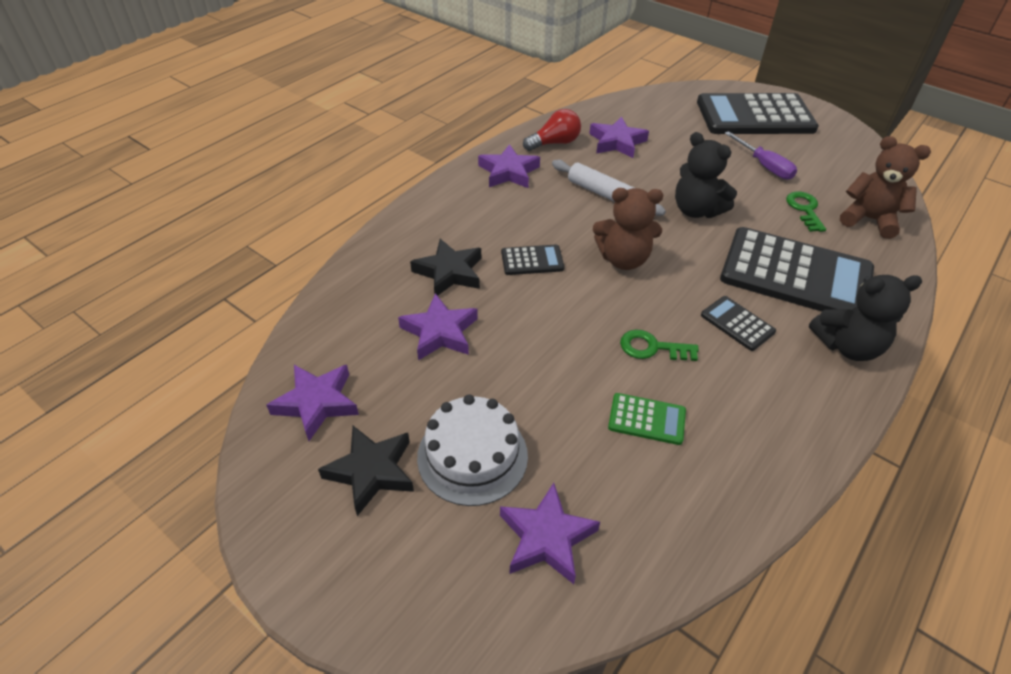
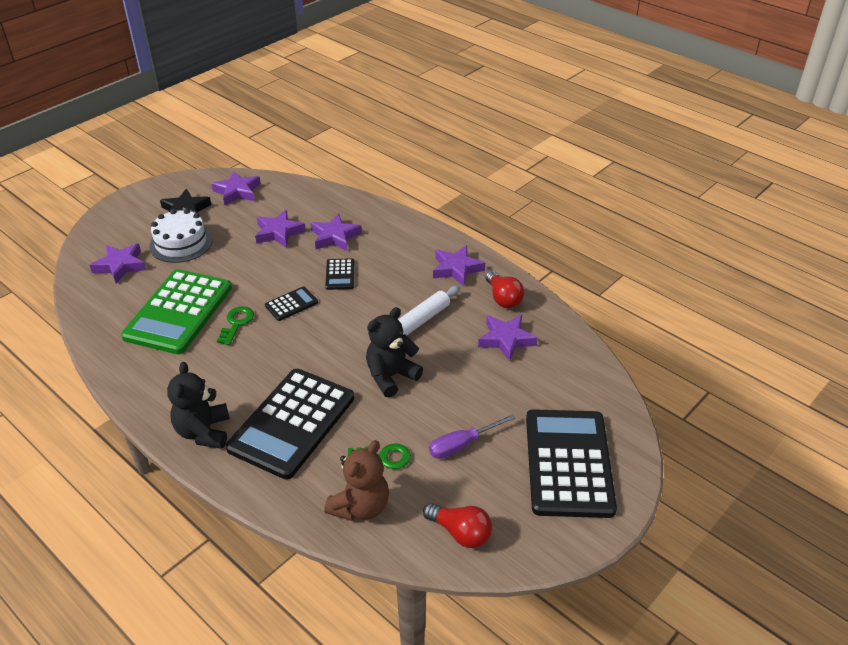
camera: 95 degrees right, 5 degrees down
(449, 272) = (335, 237): black star -> purple star
(623, 259) = (332, 321): brown teddy bear -> none
(647, 419) = (178, 312): green calculator -> green calculator, size x2.29
(737, 323) = (246, 372): black calculator -> black calculator (291, 304)
(858, 166) = (460, 533): none -> red light bulb

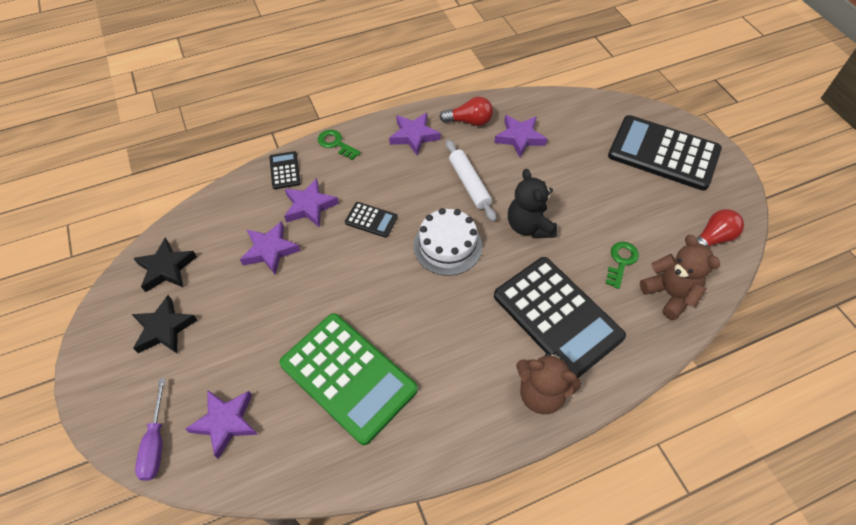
camera: 65 degrees left, 15 degrees up
(181, 243) = (225, 347): white cake -> white cake (447, 246)
(203, 432) = (541, 393): black teddy bear -> brown teddy bear
(236, 323) = (396, 326): green key -> green key (336, 144)
(237, 192) = (166, 268): purple star -> black star
(291, 304) = (393, 271): black calculator -> black calculator (285, 170)
(462, 445) = (625, 206): purple screwdriver -> purple screwdriver (156, 442)

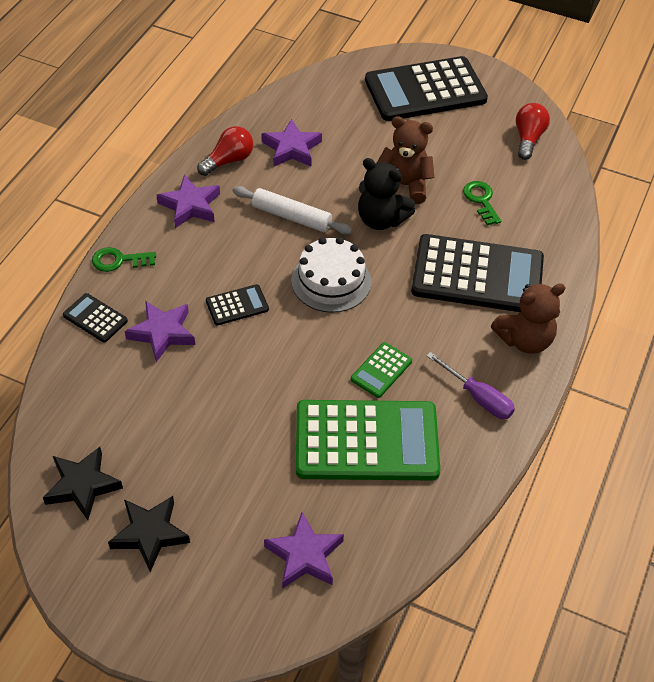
camera: 45 degrees left, 5 degrees down
(156, 442) = (262, 620): purple screwdriver -> purple screwdriver (478, 397)
(270, 250) = (171, 396): purple star -> none
(412, 334) = (381, 370): none -> green calculator
(669, 294) = (539, 202): brown teddy bear -> brown teddy bear (404, 185)

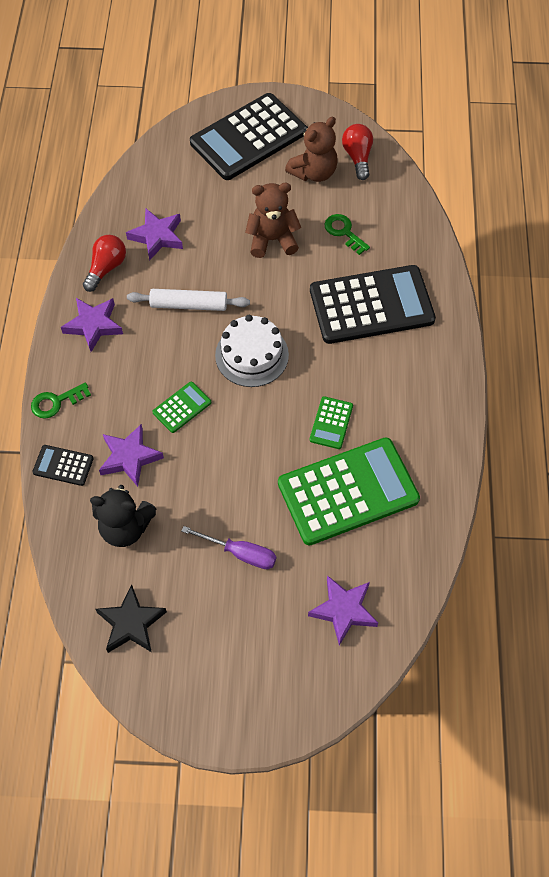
camera: 20 degrees left, 10 degrees up
(150, 534) = (209, 643): black star -> none
(237, 305) = (182, 407): black calculator -> green calculator
(381, 219) = (267, 280): black teddy bear -> black teddy bear (125, 527)
(478, 397) = (420, 418): purple screwdriver -> purple screwdriver (240, 553)
(525, 340) = (435, 351): brown teddy bear -> brown teddy bear (314, 172)

